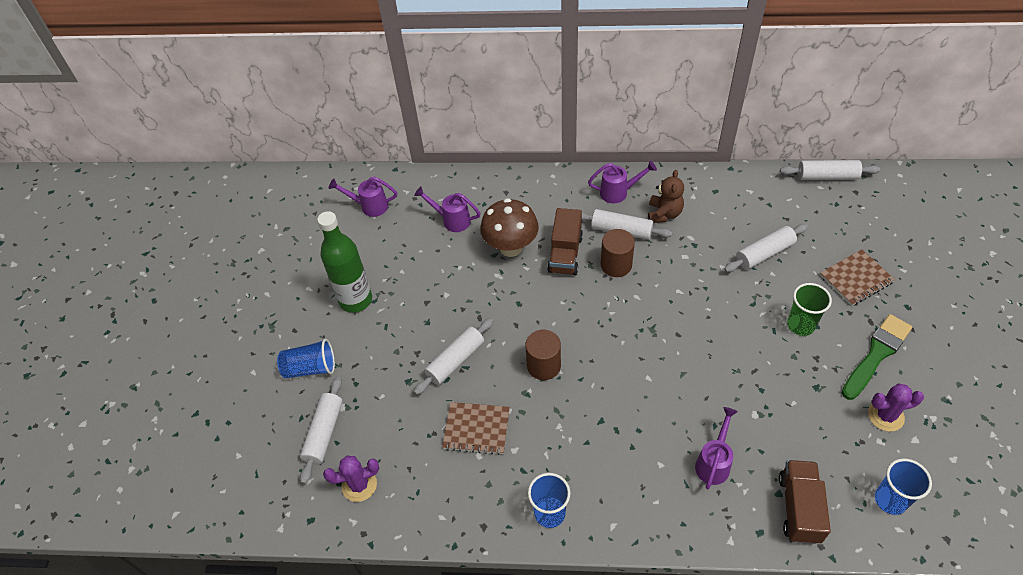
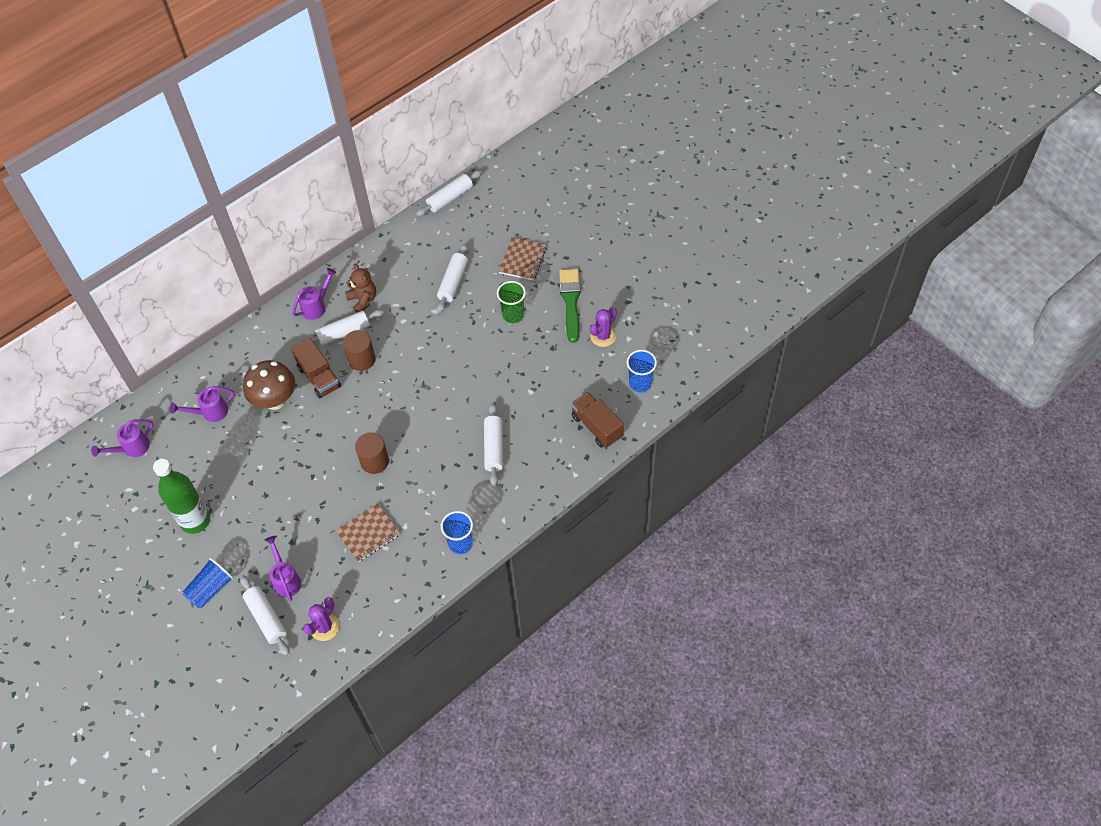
camera: 45 degrees left, 5 degrees up
(455, 361) = (311, 504): white rolling pin -> white rolling pin (494, 448)
(714, 462) = (530, 438): purple watering can -> purple watering can (286, 579)

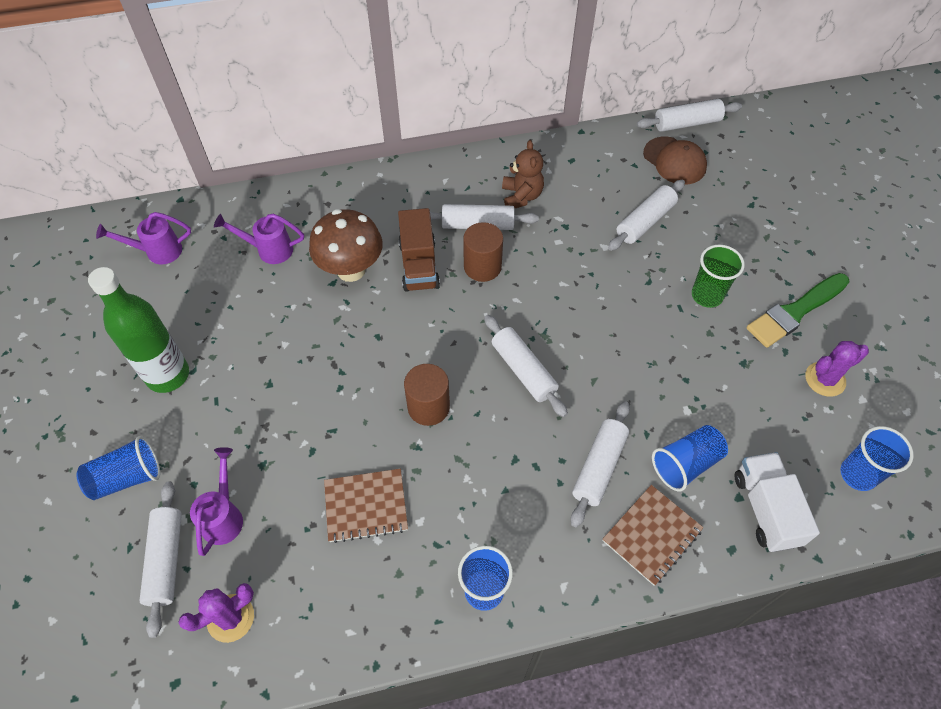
camera: 25 degrees right, 0 degrees up
(317, 306) = (463, 180): purple watering can -> none
(421, 413) = (523, 370): none -> white rolling pin
(454, 230) = (674, 161): none -> brown cap
(522, 260) = (749, 231): brown notebook -> brown notebook (652, 535)
(542, 422) = (686, 464): none -> blue cup
(570, 302) = (795, 312): green brush -> green brush turned 150 degrees counterclockwise
(597, 426) = (766, 509): brown truck -> white truck

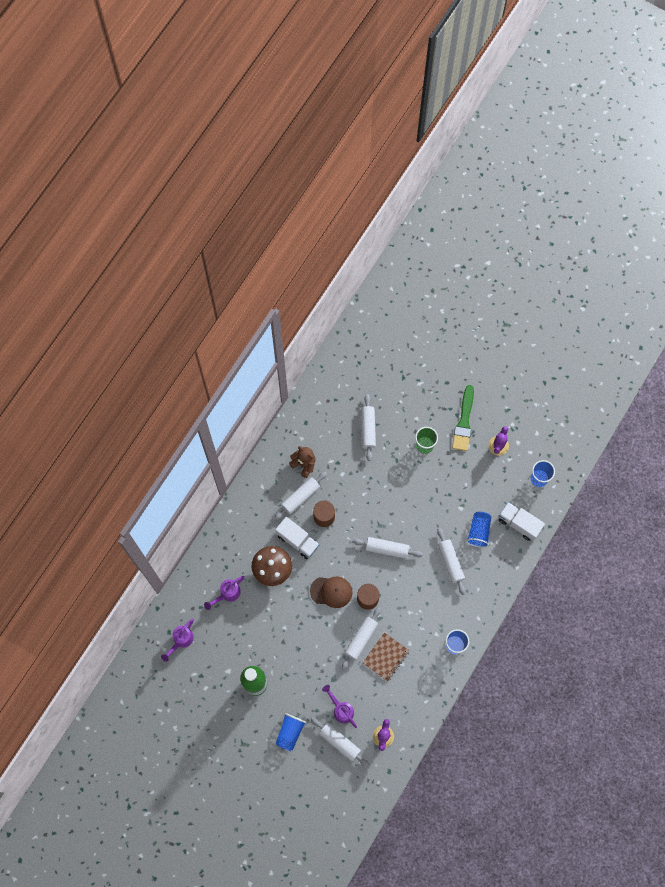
camera: 45 degrees left, 15 degrees up
(419, 265) = (297, 540): brown truck -> white truck
(652, 535) = (490, 571): brown notebook -> none
(674, 161) = (350, 381): brown cap -> brown cap (331, 591)
(687, 123) = (336, 351): white rolling pin -> white rolling pin (361, 639)

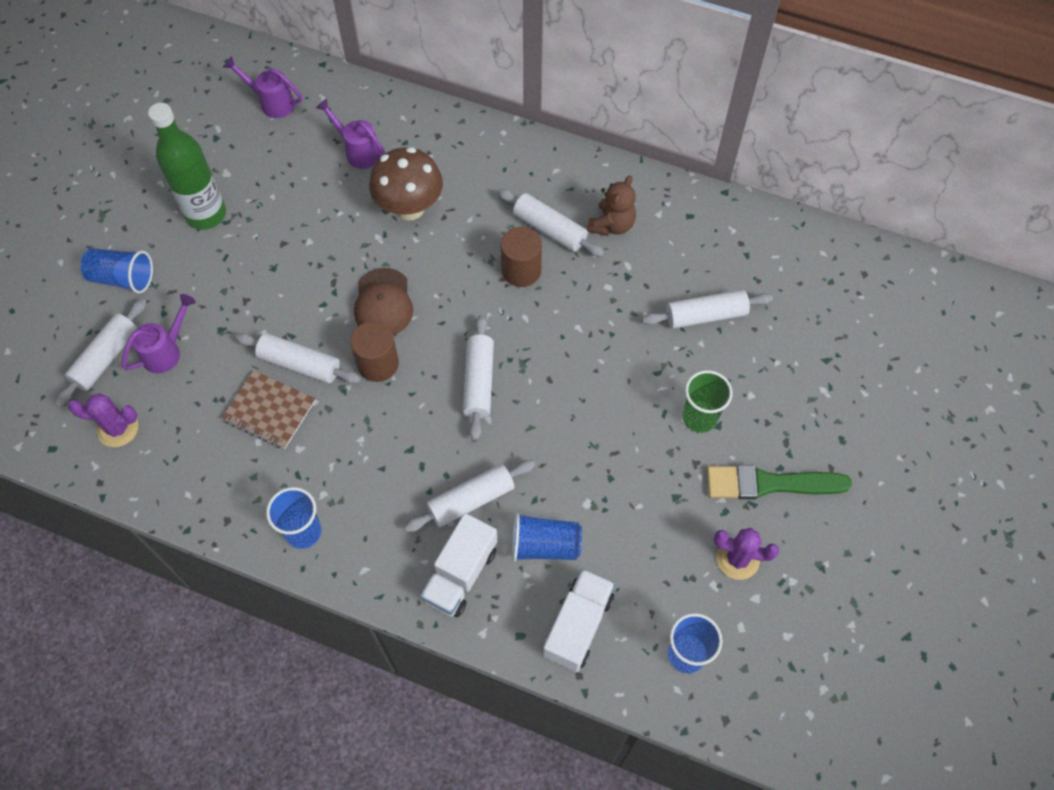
camera: 80 degrees right, 10 degrees down
(297, 540) = (469, 237): white truck -> white truck (460, 574)

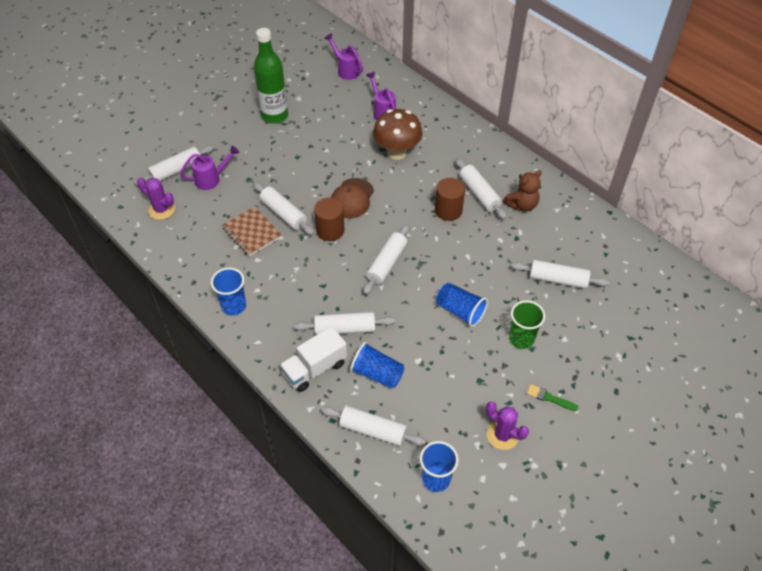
camera: 25 degrees right, 10 degrees down
(123, 278) = (209, 133): blue cup -> blue cup (460, 311)
(578, 626) = (373, 430): white truck -> white rolling pin
(769, 484) = (549, 398): green brush -> green brush, size x0.49

